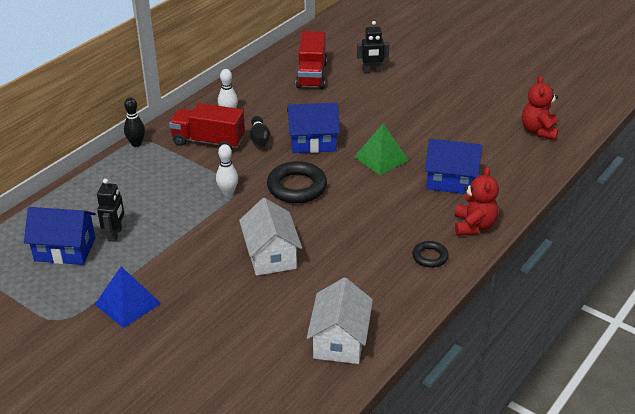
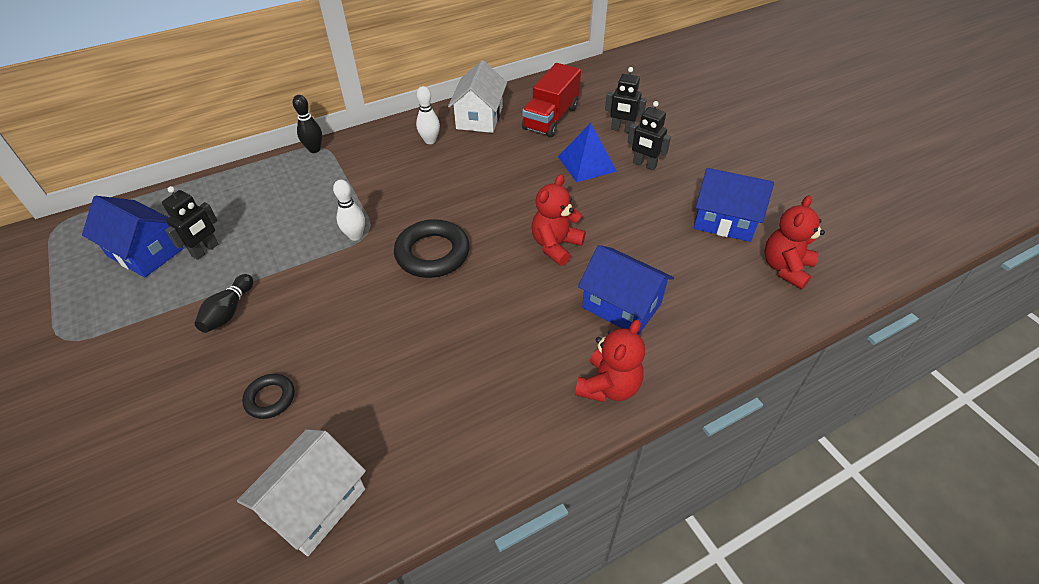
camera: 25 degrees right, 10 degrees up
(127, 303) = (140, 345): blue pyramid -> blue pyramid (586, 163)
(208, 141) = (385, 167): red truck -> none
(259, 139) = (439, 179): black bowling pin -> black bowling pin (229, 312)
(271, 255) = (334, 337): white house -> white house (479, 117)
(313, 142) = (493, 200): blue house -> blue house (724, 220)
(381, 158) = (555, 246): green pyramid -> red teddy bear
(405, 91) = (644, 165): none -> black robot
(430, 257) = (519, 414): black ring -> black ring (270, 398)

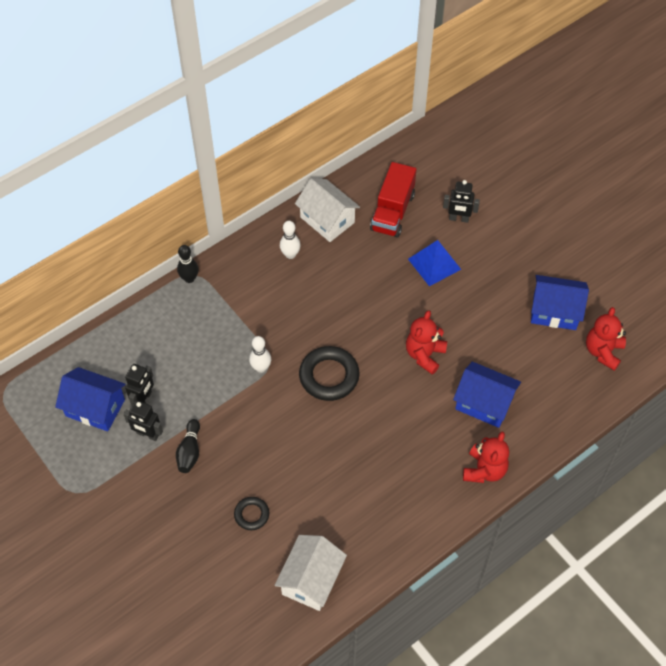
camera: 10 degrees left, 10 degrees up
(479, 117) = (327, 220): white house -> white house turned 45 degrees counterclockwise
(644, 165) = (483, 259): black robot -> black robot (148, 434)

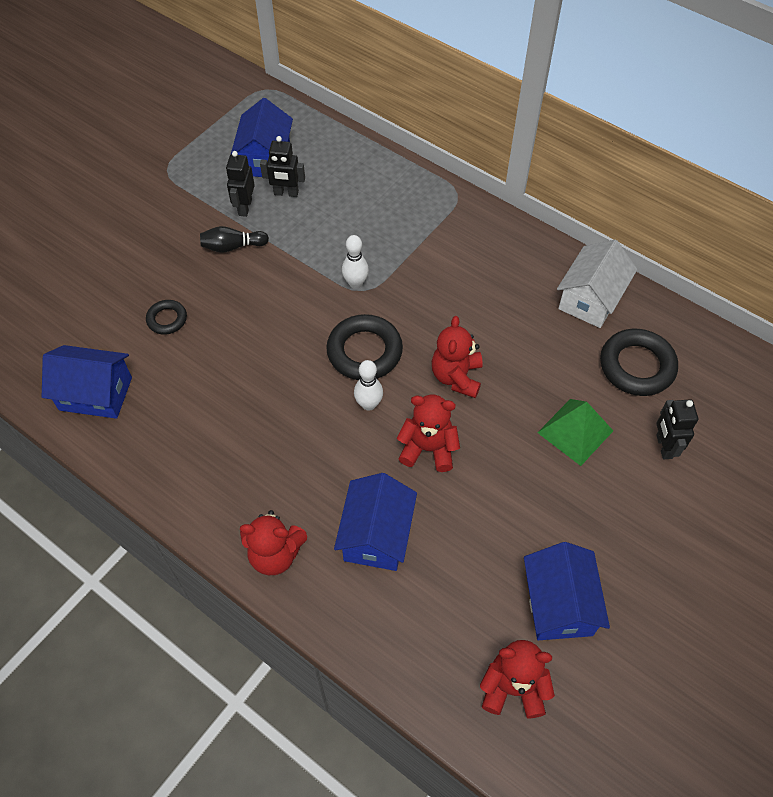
camera: 75 degrees right, 0 degrees up
(189, 278) = (451, 191): black bowling pin -> none
(290, 254) = (522, 274): white bowling pin -> white bowling pin (368, 404)
(311, 580) = (95, 394): white house -> blue house
(369, 322) = (456, 377): none -> red teddy bear
(392, 212) = (637, 366): red truck -> black ring
(434, 264) = (575, 431): blue pyramid -> green pyramid

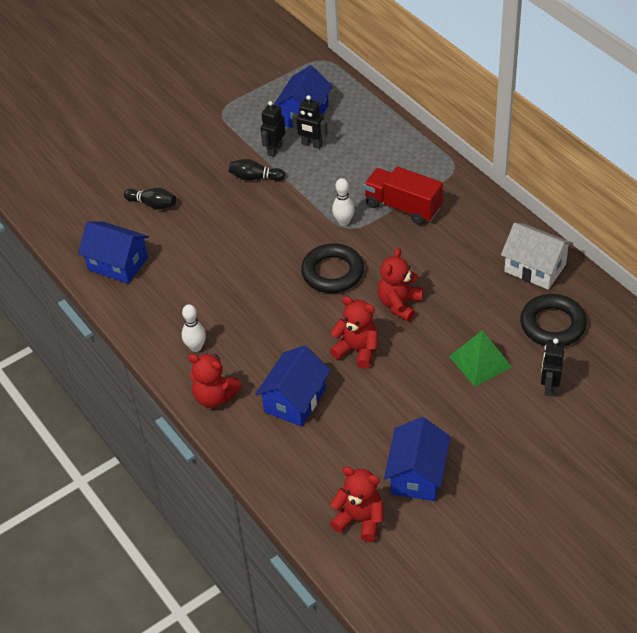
camera: 20 degrees right, 10 degrees down
(117, 304) = (153, 204): none -> black bowling pin
(167, 319) = (187, 222): black ring -> none
(368, 404) = (322, 310): white bowling pin -> white bowling pin (196, 347)
(417, 252) = (403, 207): none -> red truck
(590, 299) = (535, 268): white house -> white house turned 75 degrees clockwise

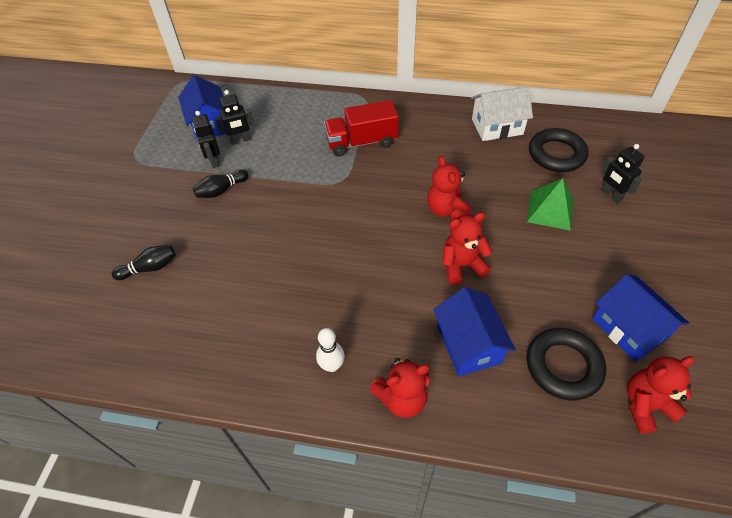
camera: 45 degrees left, 5 degrees up
(118, 264) = (170, 344): blue house -> none
(332, 272) = (369, 220): black ring -> black ring (563, 366)
(344, 222) = (332, 178): white bowling pin -> none

